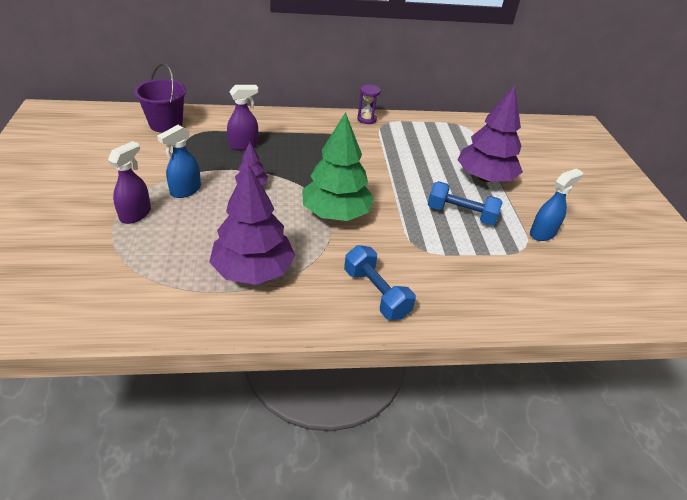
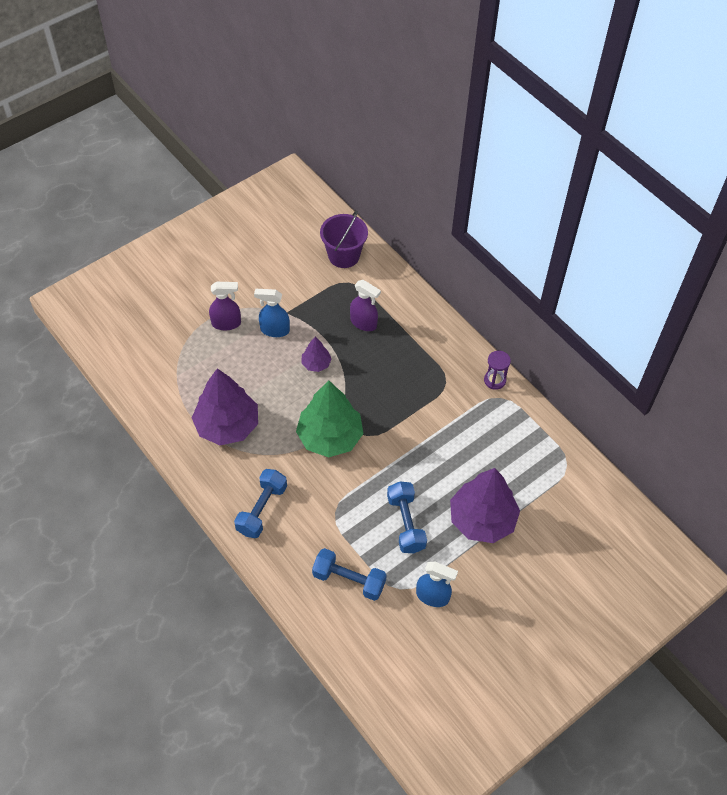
camera: 60 degrees right, 15 degrees up
(498, 273) = (349, 580): none -> blue dumbbell

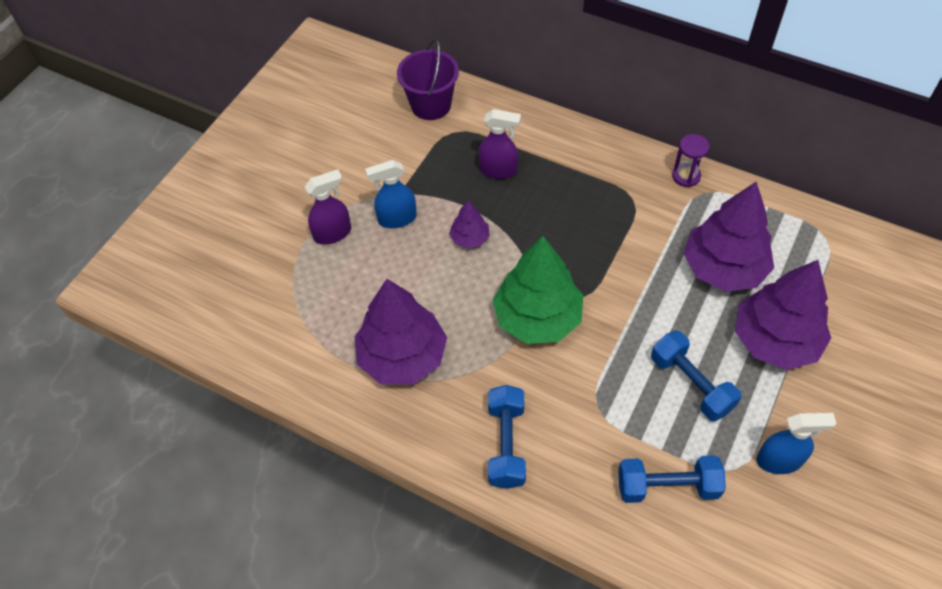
camera: 20 degrees left, 0 degrees up
(479, 456) = (723, 268): none -> purple tree

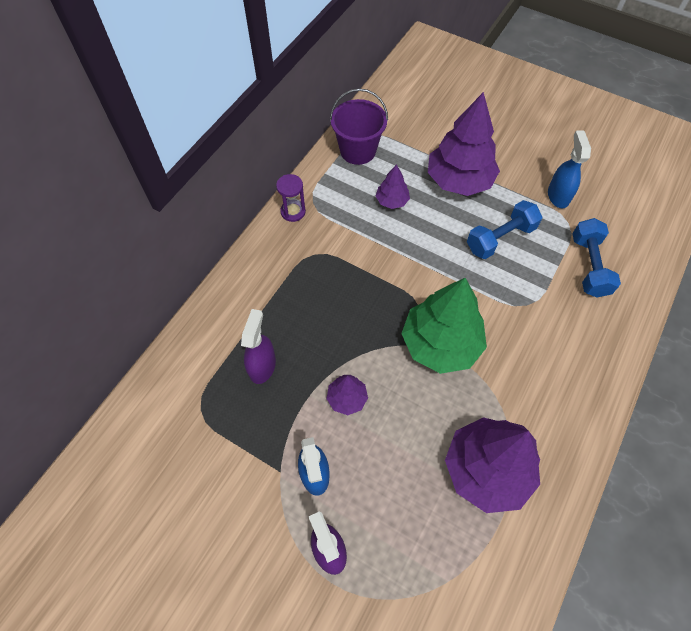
camera: 90 degrees left, 5 degrees up
(431, 105) = (154, 433): purple bucket -> purple bucket (358, 151)
(506, 444) = (569, 379): blue dumbbell -> none
(723, 268) = (392, 201): purple tree -> purple tree, size x0.48

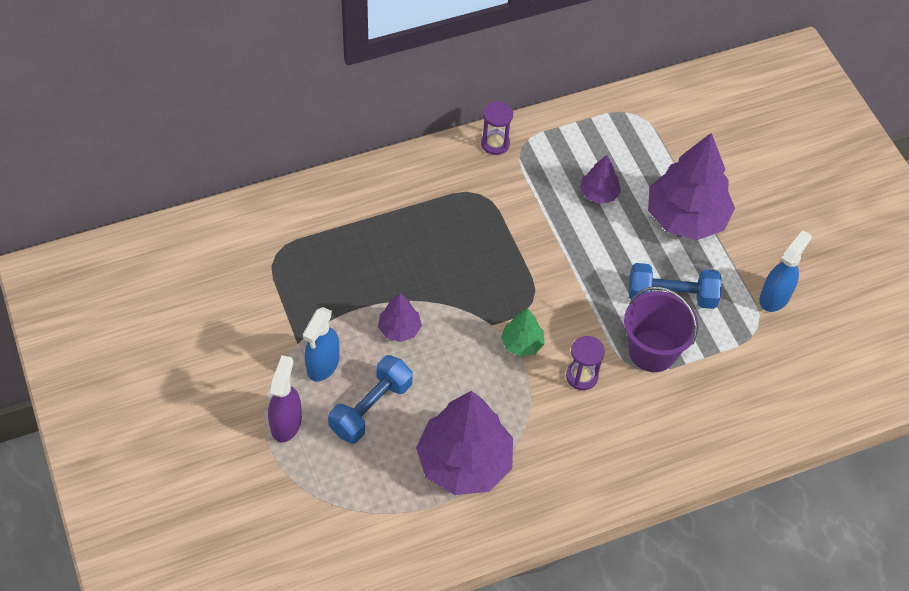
camera: 35 degrees right, 5 degrees down
(262, 366) = (352, 256): purple spray bottle -> none
(358, 151) = (611, 125): purple bucket -> purple bucket (652, 351)
(441, 343) = (522, 343): green tree -> green tree, size x0.48
(500, 337) = (582, 376): none -> purple hourglass
(589, 266) = (734, 378): blue dumbbell -> blue dumbbell (371, 408)

